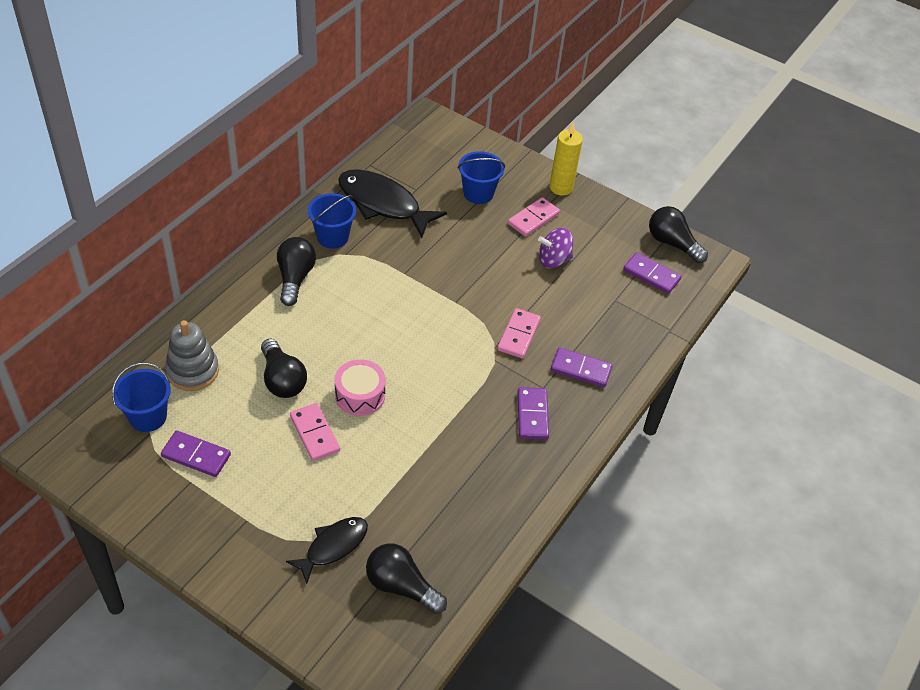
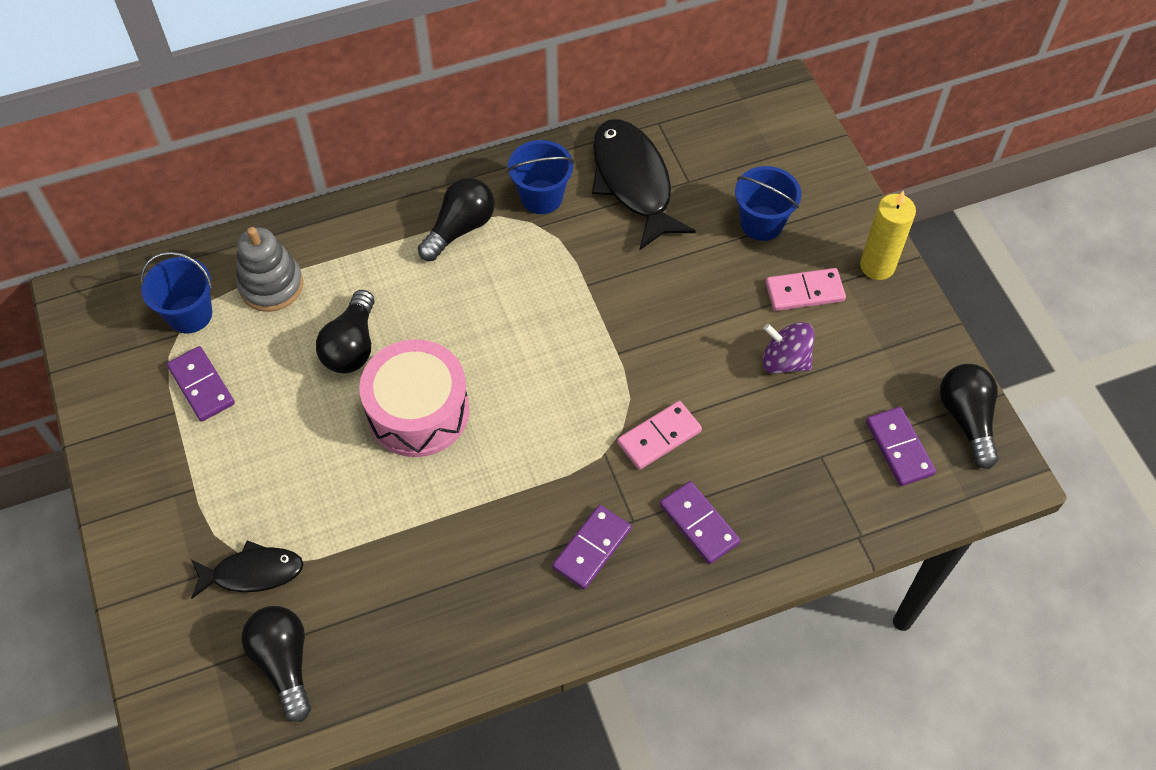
camera: 40 degrees right, 10 degrees up
(314, 433) = (335, 429): pink domino -> none
(360, 395) = (418, 411): pink drum -> pink drum, size x1.56

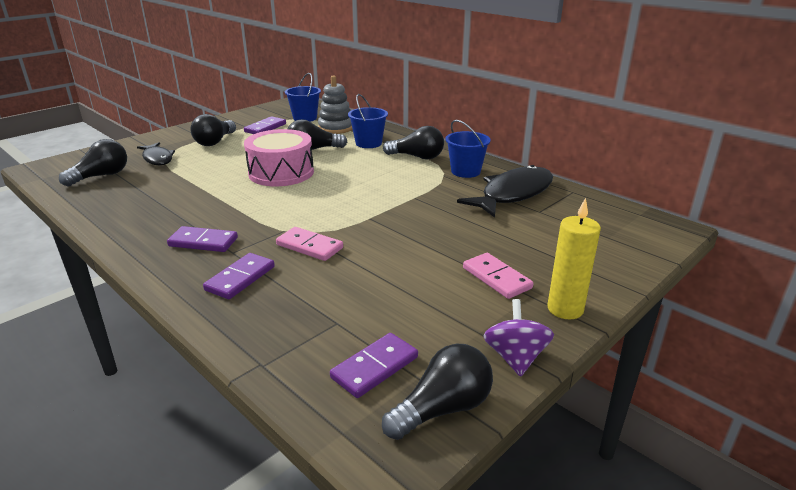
camera: 65 degrees right, 30 degrees down
(223, 475) = (215, 142): none -> black light bulb
(761, 223) = (539, 245): blue bucket -> blue bucket (368, 143)
(785, 361) = (420, 283): purple spinning top -> purple spinning top (515, 357)

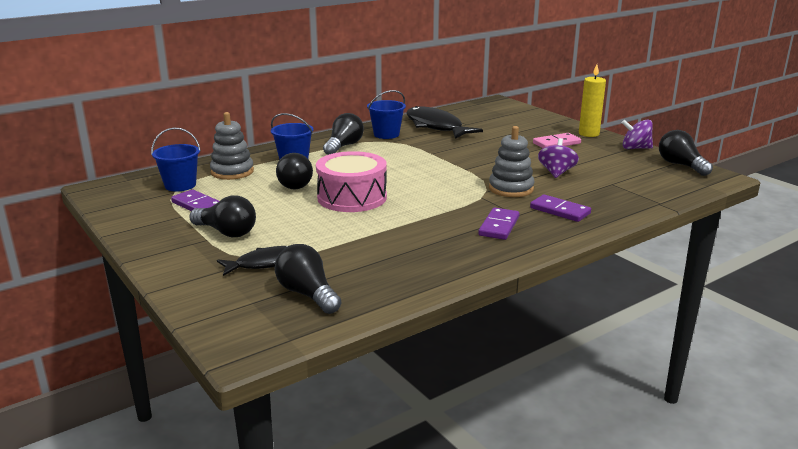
camera: 80 degrees left, 5 degrees down
(309, 246) = (511, 188): pink domino -> grey stacking toy
(371, 277) = (556, 173): none -> purple spinning top
(375, 367) = (653, 176): purple domino -> none

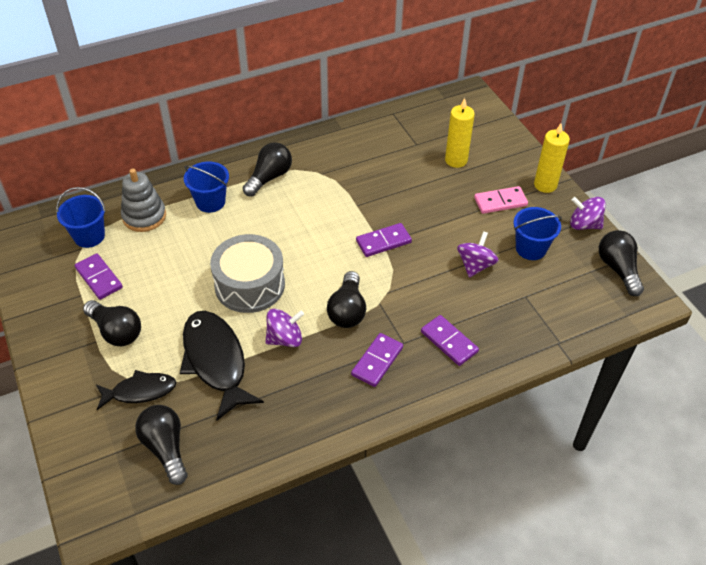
camera: 10 degrees right, 25 degrees up
(296, 183) = (201, 249): black light bulb -> black light bulb (347, 310)
(352, 197) = (249, 285): pink drum -> grey drum
(386, 134) = (321, 157): blue bucket -> blue bucket (531, 248)
(401, 222) = (285, 338): none -> purple spinning top
(436, 126) = (380, 146): black fish -> black fish (216, 361)
(466, 168) = (383, 242): none -> purple domino
(505, 128) = (456, 160): none -> yellow candle
(511, 188) = (415, 291): grey stacking toy -> none

